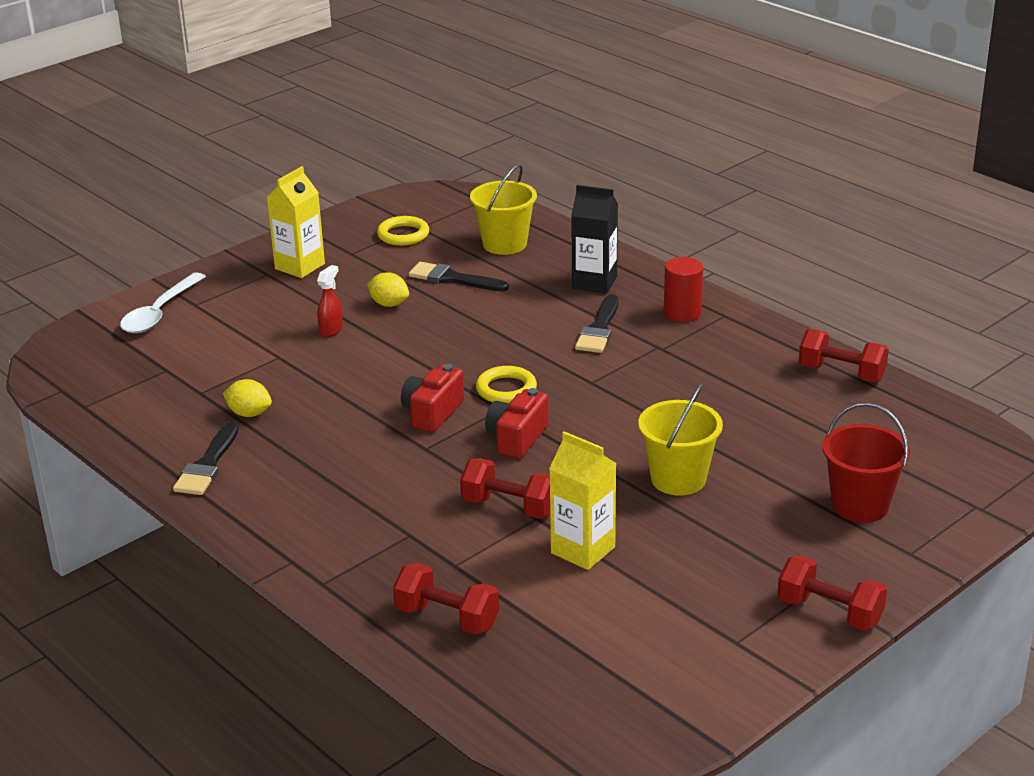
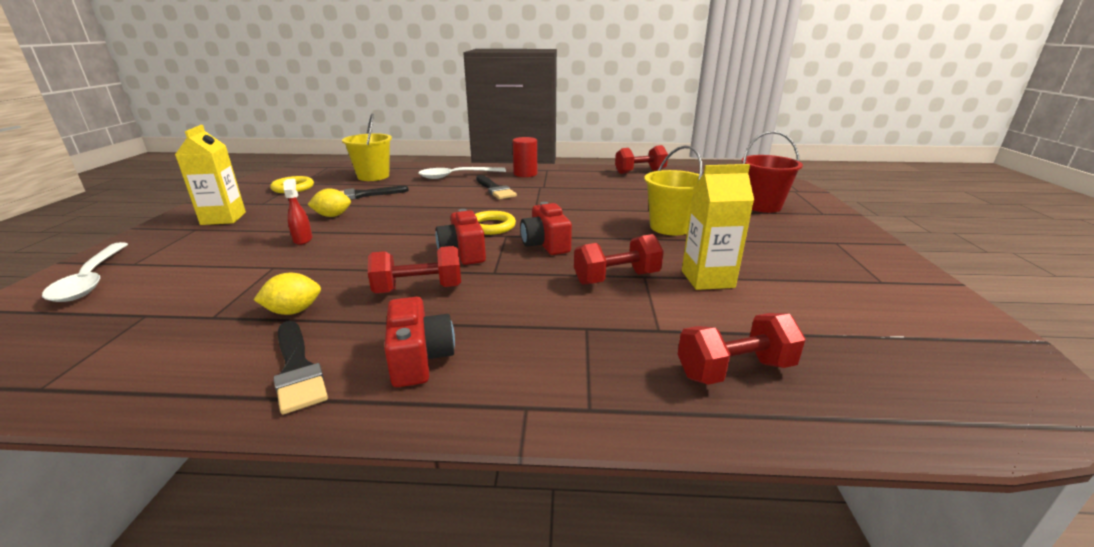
camera: 45 degrees left, 5 degrees down
(278, 496) = (419, 358): none -> red camera
(594, 282) = (456, 176): black carton -> white spoon
(829, 612) = (868, 247): red dumbbell -> red dumbbell (419, 289)

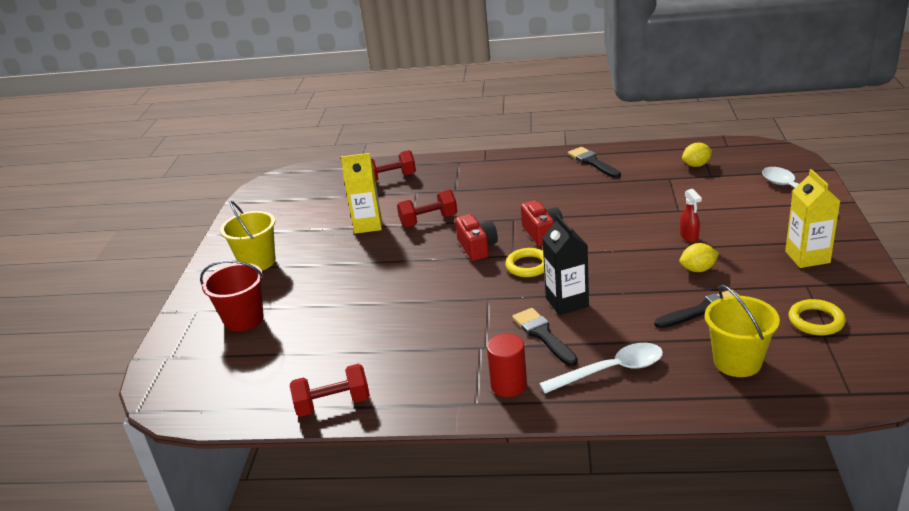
camera: 175 degrees left, 5 degrees up
(293, 311) = (625, 184): yellow lemon -> yellow lemon (696, 165)
(419, 289) = (559, 203): red dumbbell -> none
(419, 358) = (537, 170): red camera -> none
(467, 203) = (567, 302): none -> black carton
(670, 227) = (362, 277): yellow bucket -> yellow bucket (257, 262)

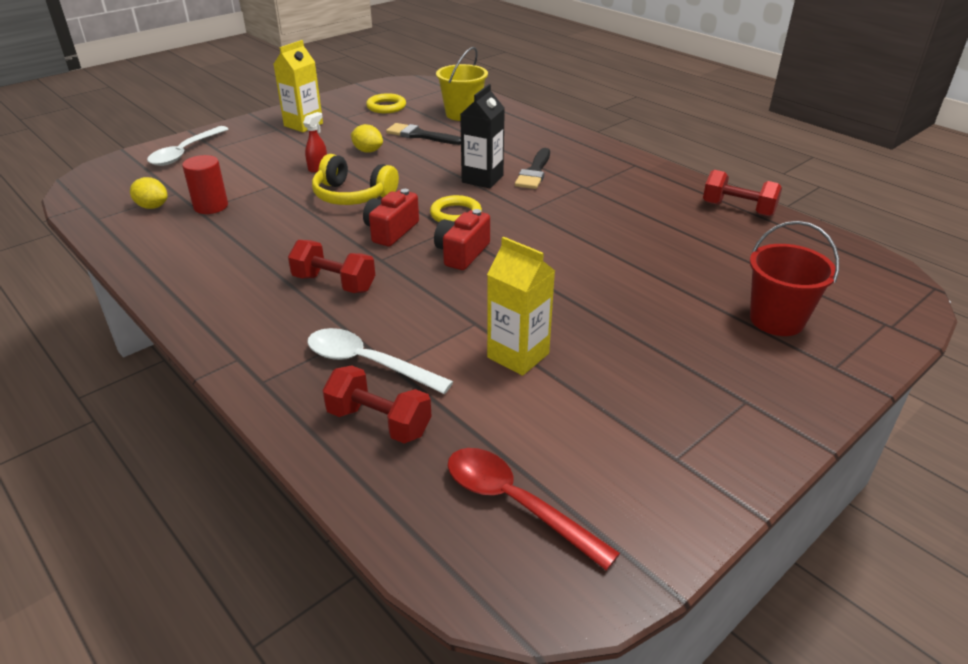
camera: 140 degrees left, 5 degrees up
(257, 262) = (711, 392): yellow bucket -> none
(306, 190) = (515, 503): none -> red spoon
(428, 221) = (451, 313): red dumbbell -> red dumbbell (334, 283)
(509, 385) = (601, 162): red cylinder -> red cylinder (211, 206)
(592, 162) = (186, 268): black brush -> none
(611, 370) = (531, 140): white spoon -> white spoon (367, 363)
(616, 236) = (352, 196): none -> yellow headphones

